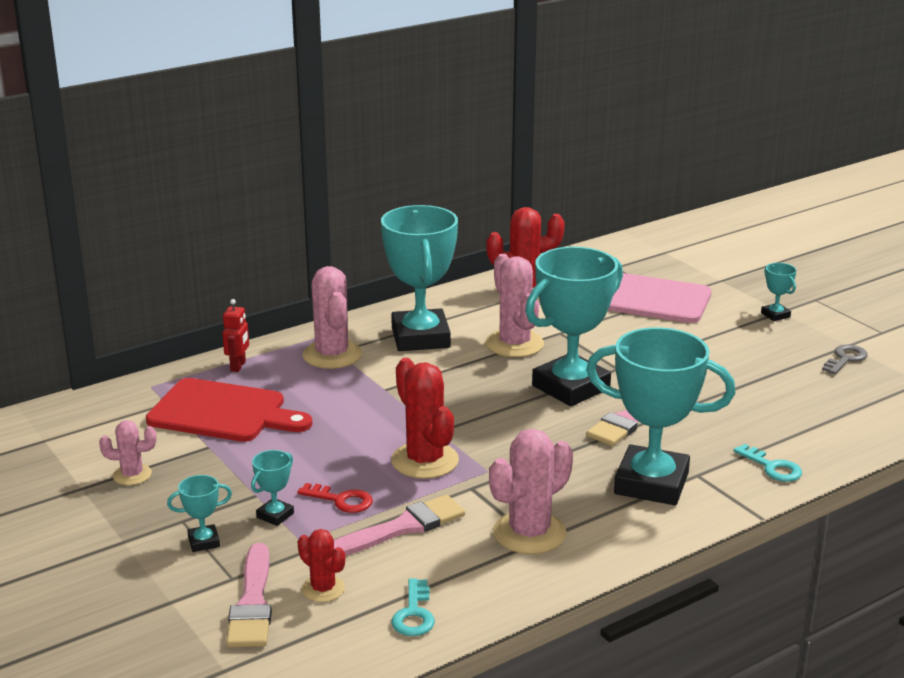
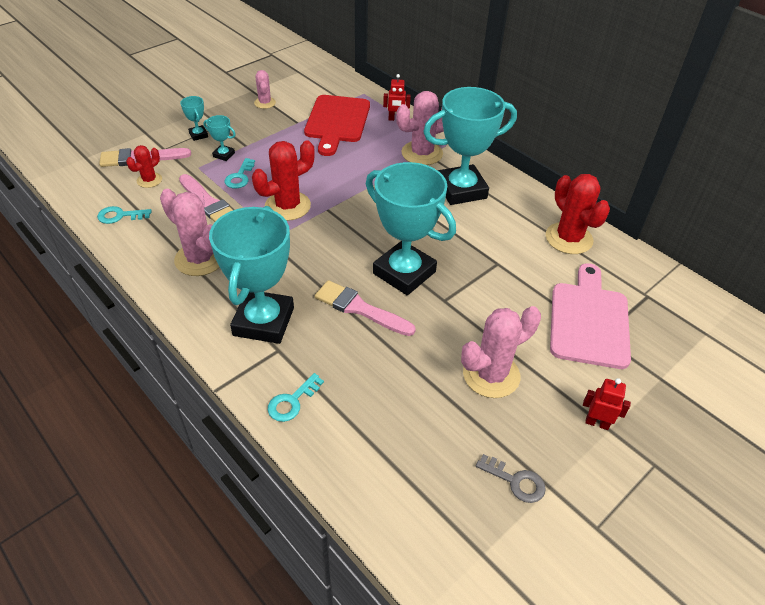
camera: 80 degrees right, 20 degrees up
(341, 500) = (239, 177): red key -> turquoise key
(514, 344) = (467, 238): pink cactus -> pink cactus (491, 375)
(775, 315) = (597, 423): turquoise trophy -> red robot

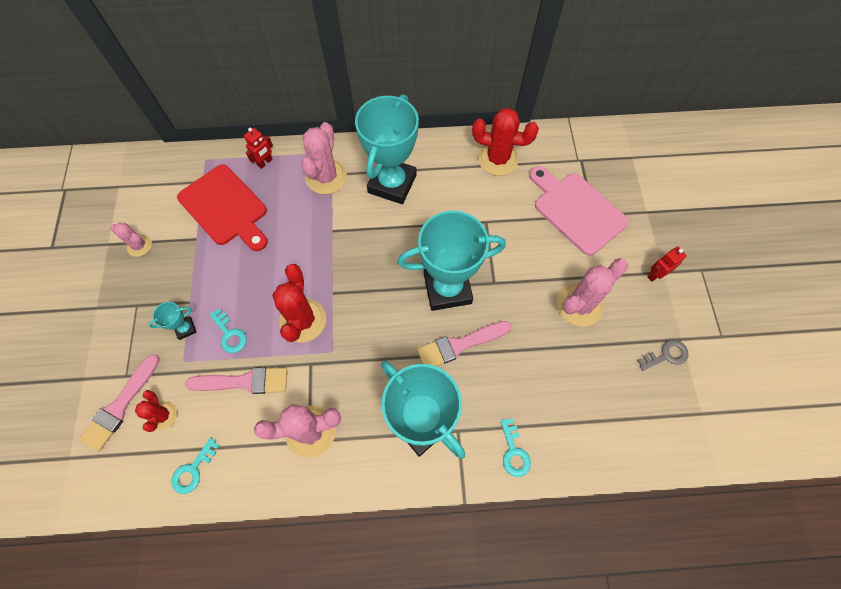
camera: 50 degrees left, 20 degrees up
(198, 135) = (133, 332): turquoise trophy -> none
(491, 375) = (579, 305): pink cactus -> pink cactus turned 45 degrees clockwise

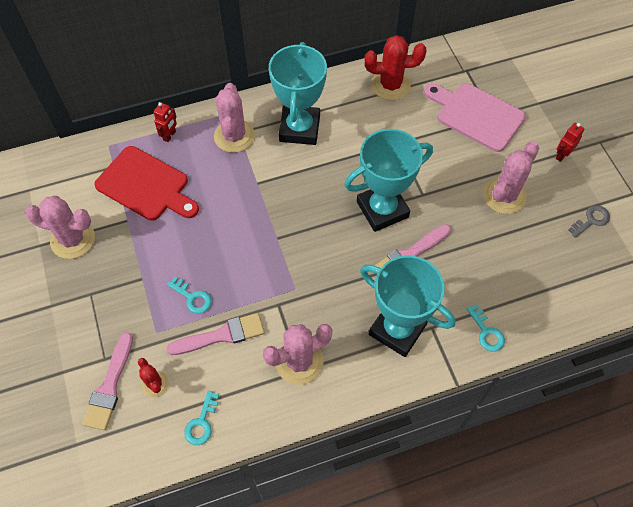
camera: 15 degrees left, 5 degrees down
(139, 246) = (73, 239): pink cactus -> pink cactus, size x1.79
(185, 328) = (147, 303): turquoise trophy -> none
(303, 320) = (258, 268): red cactus -> none

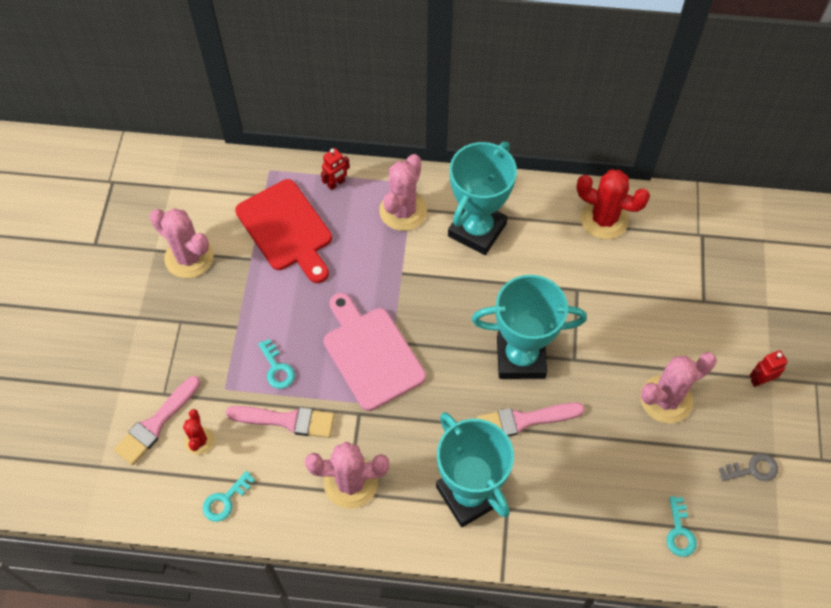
camera: 25 degrees right, 0 degrees up
(476, 115) = (684, 293): pink cutting board -> pink cutting board (371, 354)
(486, 332) = (563, 540): turquoise key -> turquoise key (679, 532)

